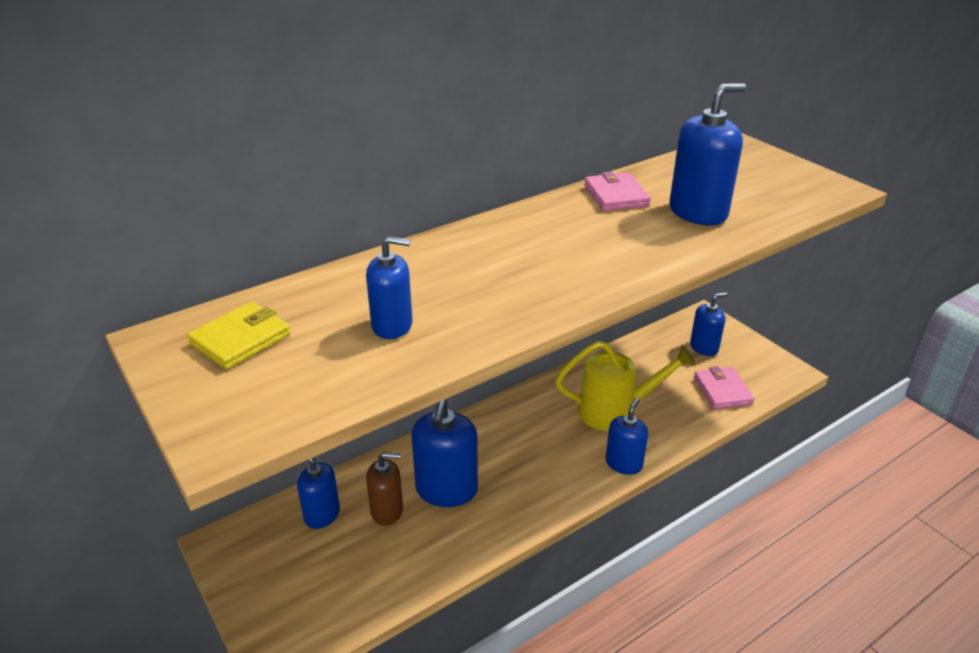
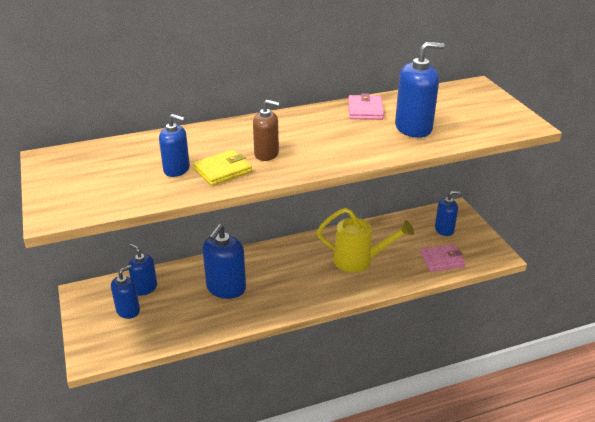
camera: 15 degrees right, 0 degrees up
(241, 339) = (89, 164): yellow wallet -> yellow wallet (223, 170)
(387, 511) = (184, 293): brown soap dispenser -> brown soap dispenser (266, 154)
(624, 463) = (348, 293): blue soap dispenser -> blue soap dispenser (128, 310)
(722, 391) = (442, 260): pink wallet -> pink wallet turned 75 degrees clockwise

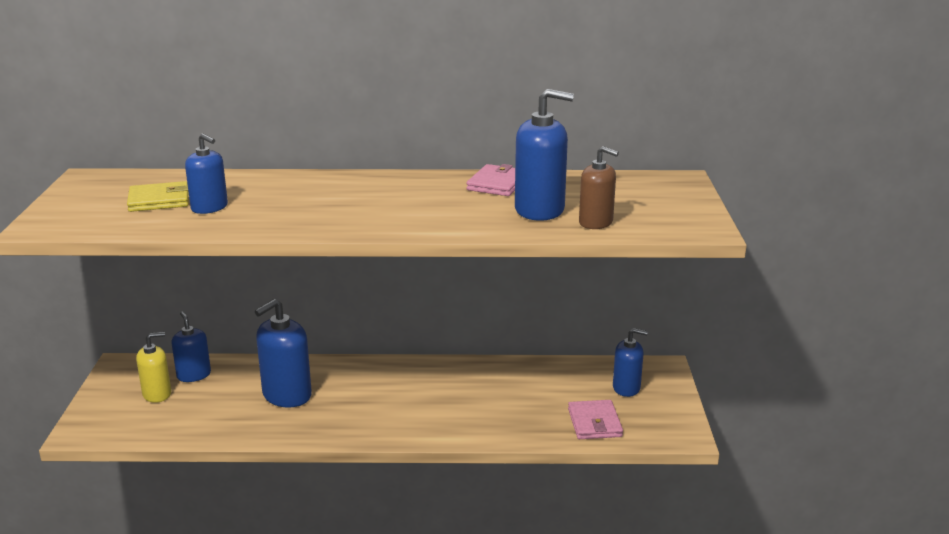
camera: 20 degrees right, 10 degrees down
(128, 310) = (157, 394): blue soap dispenser -> yellow soap dispenser
(223, 170) = (259, 216): yellow wallet -> yellow wallet (159, 200)
(266, 154) = (326, 209): brown soap dispenser -> brown soap dispenser (596, 222)
(359, 260) = (478, 400): yellow watering can -> none
(442, 260) = (594, 423): pink wallet -> pink wallet turned 75 degrees clockwise

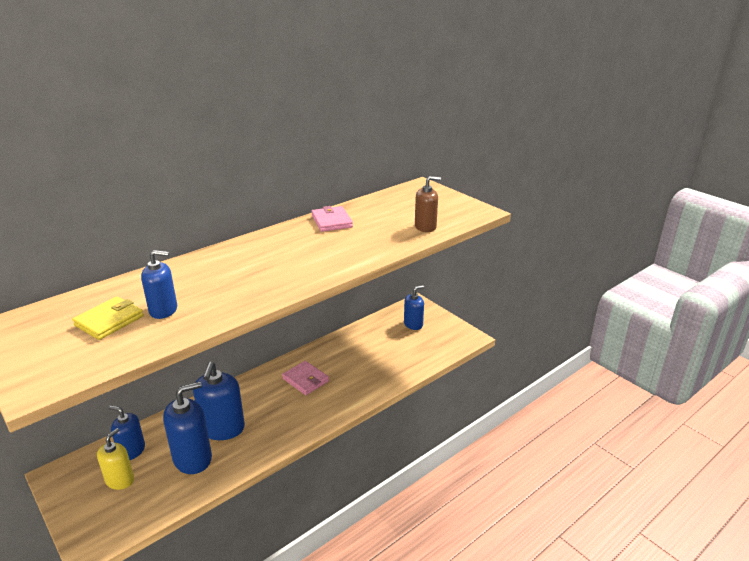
camera: 40 degrees left, 5 degrees up
(539, 210) = (384, 230): blue soap dispenser -> blue soap dispenser (192, 458)
(594, 423) = (422, 352): pink wallet -> pink wallet (305, 380)

